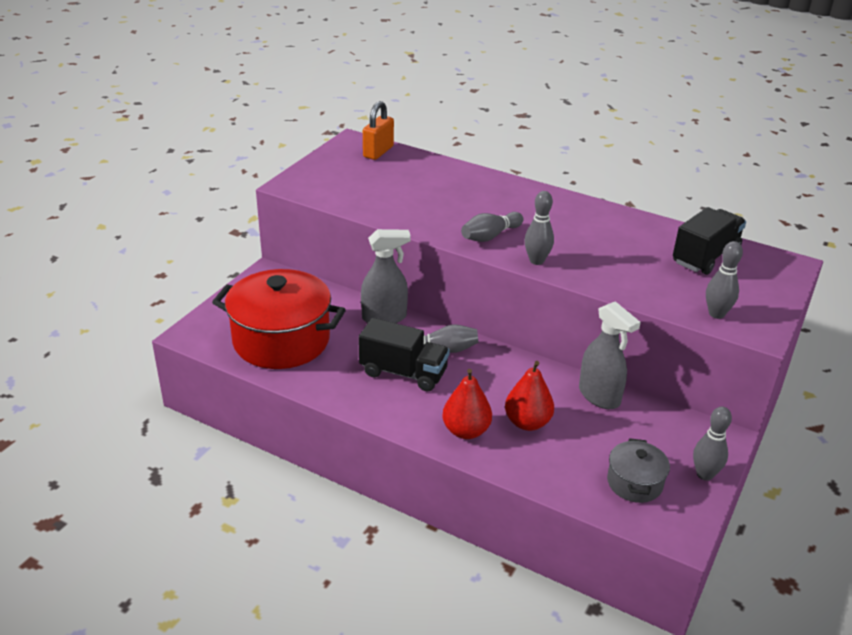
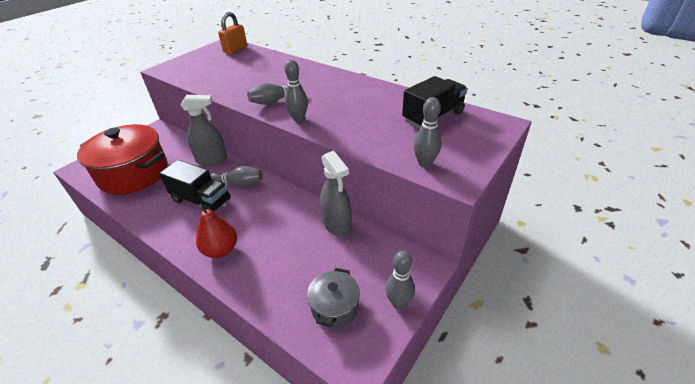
camera: 10 degrees right, 5 degrees up
(527, 422) = (271, 245): red pear -> none

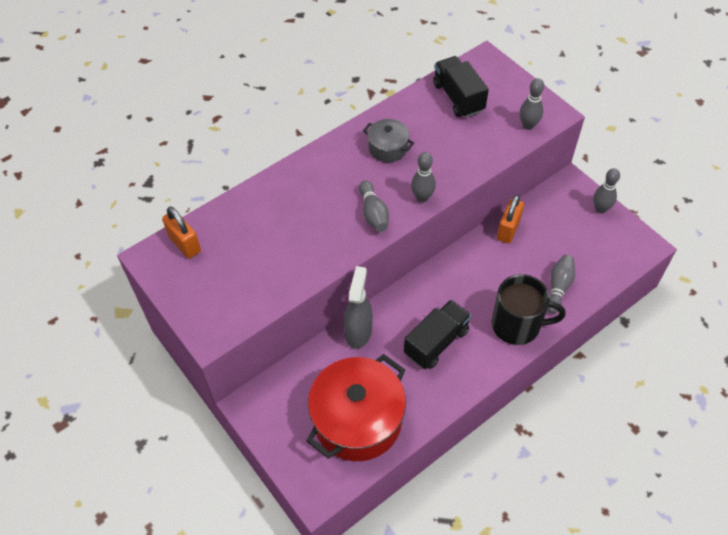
camera: 75 degrees left, 15 degrees up
(221, 250) = (517, 325): red pear -> black mug
(239, 183) = (418, 305): grey bowling pin -> grey bowling pin (558, 287)
(335, 307) = (597, 249): grey pot -> grey pot (388, 148)
(337, 225) = (508, 229): grey spray bottle -> orange padlock

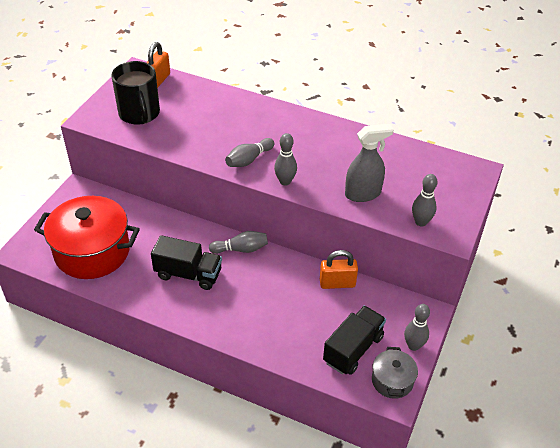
camera: 60 degrees right, 10 degrees down
(358, 331) = (172, 224): grey spray bottle -> grey spray bottle (363, 194)
(388, 148) = (322, 145): grey pot -> grey pot (392, 381)
(458, 97) = (414, 167): black truck -> black truck (353, 349)
(517, 325) = (237, 322): black mug -> black mug (139, 114)
(558, 287) = (297, 340): grey bowling pin -> grey bowling pin (241, 249)

